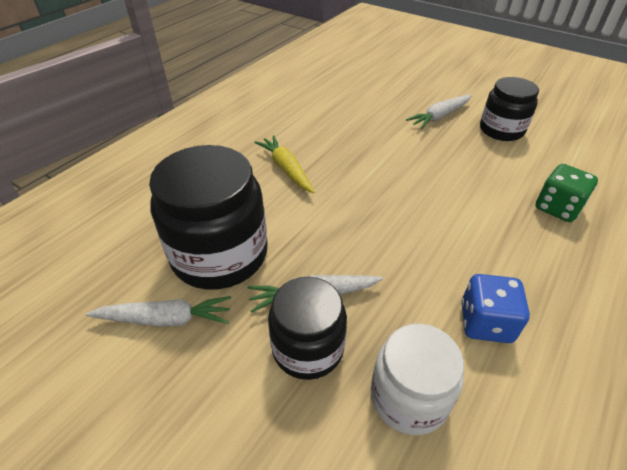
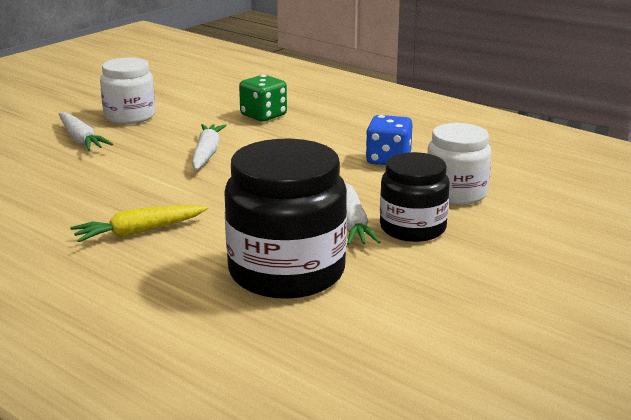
camera: 85 degrees left, 20 degrees down
(165, 319) = (377, 299): white carrot -> white carrot (207, 154)
(501, 130) = (130, 116): black jar -> white jar

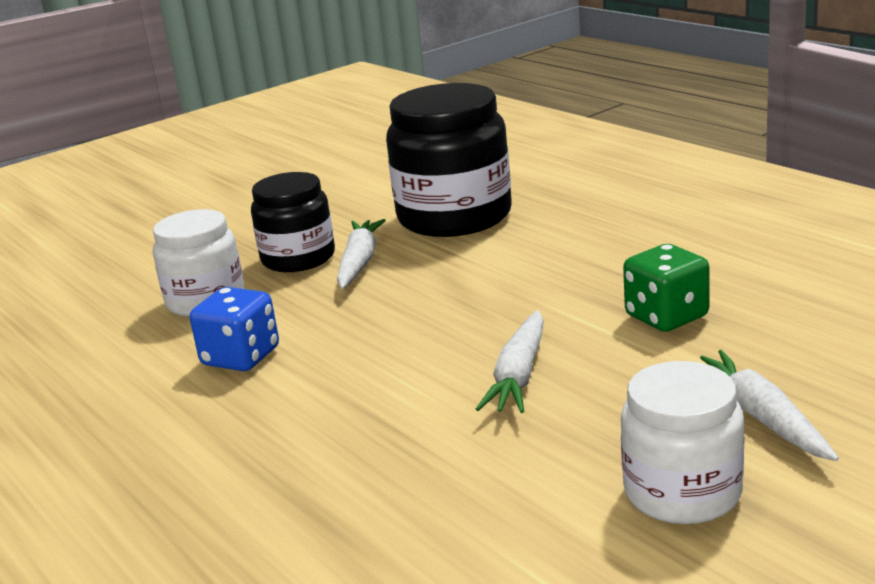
camera: 165 degrees left, 0 degrees up
(139, 232) = (609, 252): yellow carrot -> none
(263, 115) = (389, 483): green dice -> green dice (666, 317)

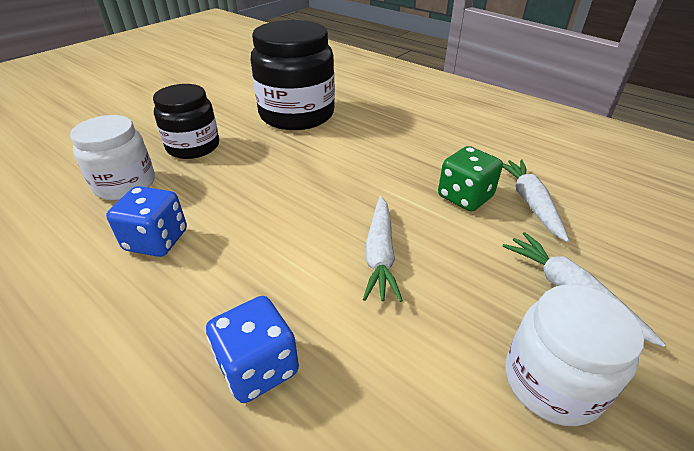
camera: 15 degrees left, 15 degrees up
(341, 467) = (258, 367): none -> blue dice
(359, 262) = (238, 150): white carrot -> white carrot (530, 203)

